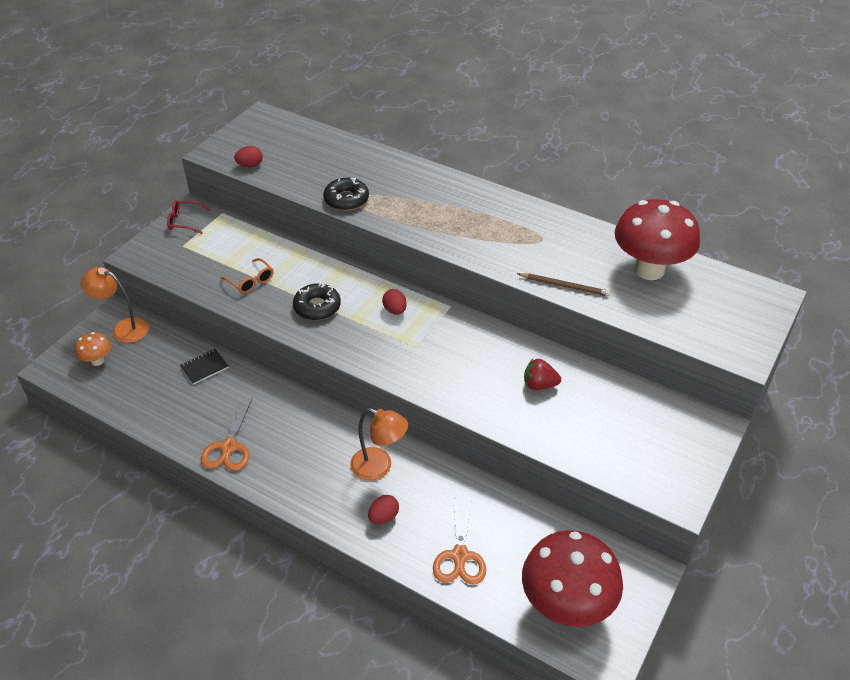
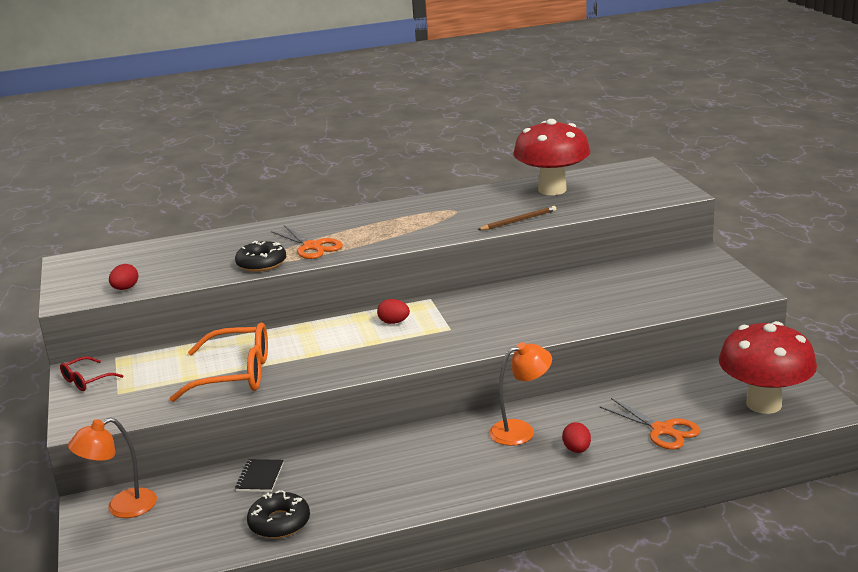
camera: 45 degrees left, 20 degrees down
(97, 361) = (138, 541): orange mushroom -> none
(229, 447) = (382, 501): orange scissors -> orange scissors (312, 247)
(251, 281) = (235, 375): orange glasses -> orange glasses, size x1.96
(317, 307) = (327, 355): black donut -> black donut (279, 522)
(539, 385) = (570, 297): red strawberry -> none

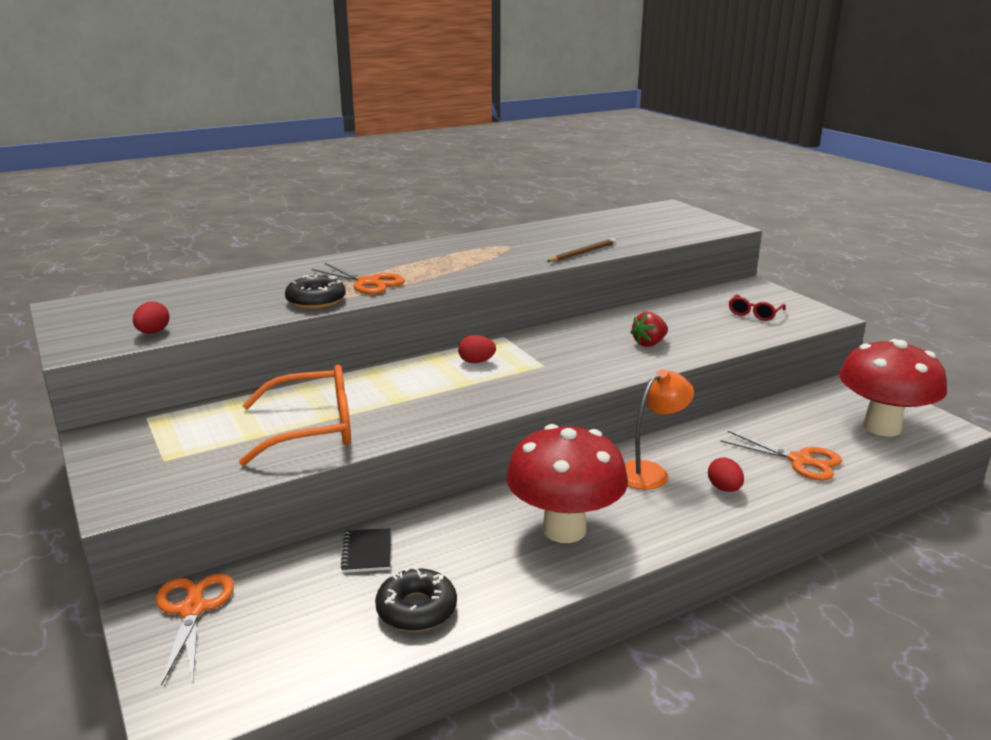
camera: 15 degrees left, 0 degrees up
(86, 380) = (115, 447): red glasses -> red glasses (754, 314)
(122, 507) = (192, 610): orange lamp -> orange scissors
(552, 190) = (596, 226): red mushroom -> red mushroom (564, 529)
(557, 312) = (649, 343): none -> red strawberry

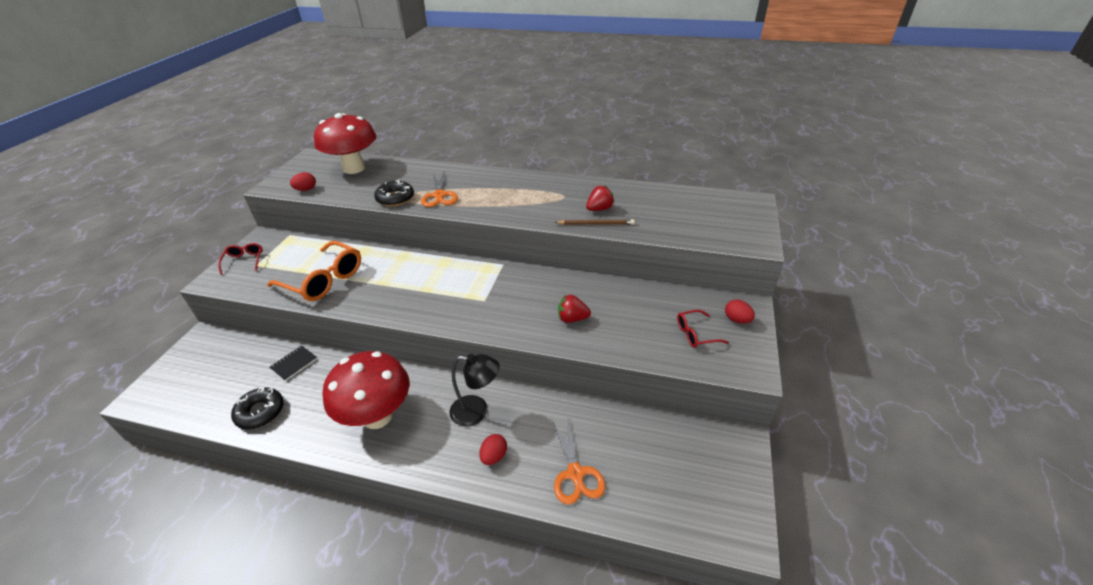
camera: 45 degrees right, 15 degrees up
(130, 465) = (244, 261): none -> red glasses
(192, 610) = (210, 348): orange scissors -> none
(476, 362) = (457, 276): red egg -> red egg (737, 320)
(562, 244) = (599, 209): none -> red strawberry
(650, 472) = (477, 411): orange lamp -> black lamp
(881, 427) = (687, 493): red mushroom -> red mushroom (354, 168)

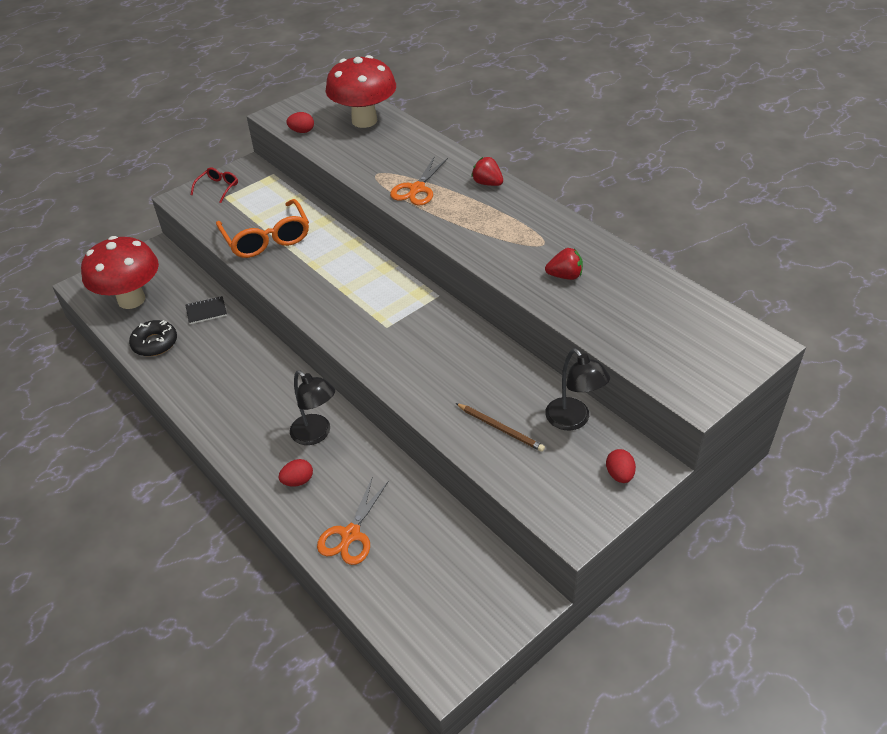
camera: 35 degrees right, 5 degrees up
(377, 416) = (235, 394): red mushroom -> red mushroom (131, 299)
(395, 198) = (372, 175): black donut -> none
(572, 318) = (450, 387): red strawberry -> red strawberry (487, 183)
(596, 224) = (542, 293): brown pencil -> brown pencil (500, 428)
(674, 301) = (573, 420): none -> black lamp
(695, 334) = (557, 466): red glasses -> none

